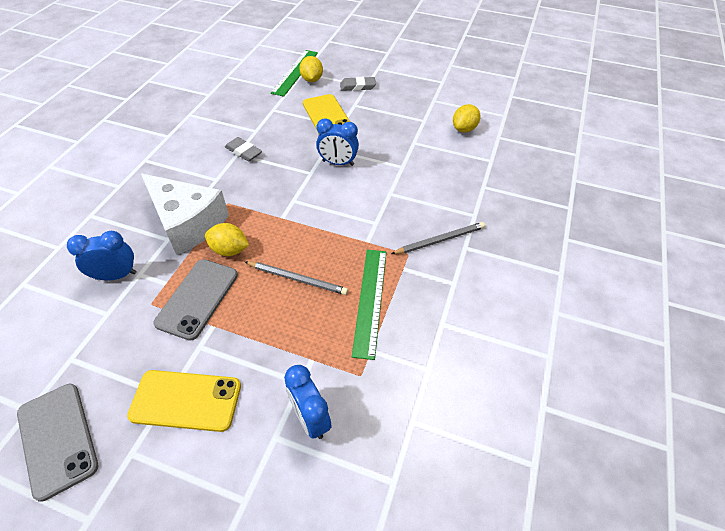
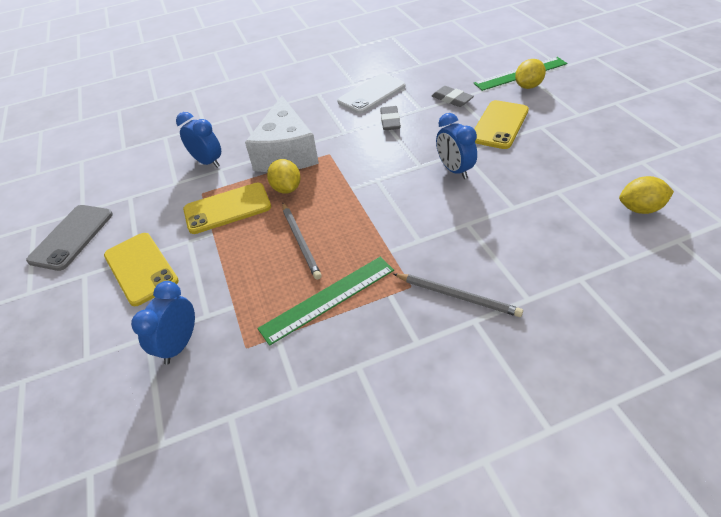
camera: 55 degrees right, 5 degrees down
(197, 298) = (227, 208): grey phone -> yellow phone
(198, 137) = (371, 94): none -> white phone
(357, 86) = (568, 111): grey eraser -> grey eraser (452, 99)

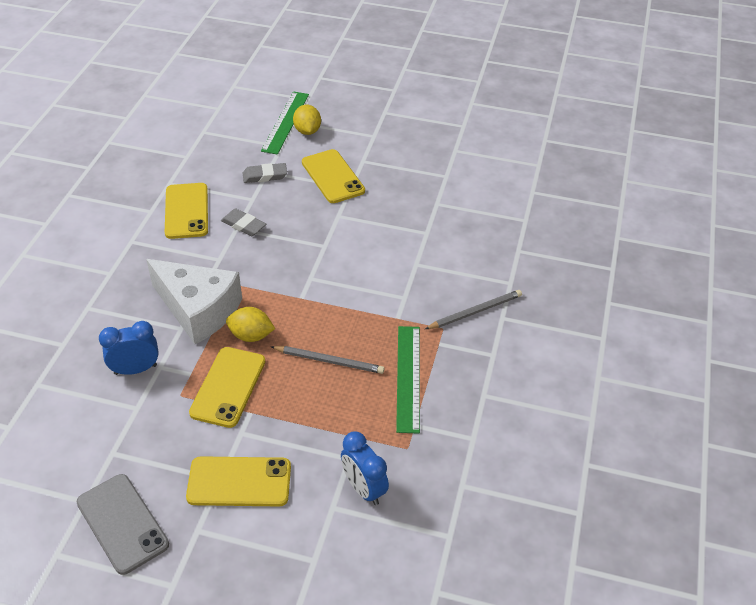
camera: 60 degrees left, 0 degrees up
(371, 94) = (186, 211): white phone -> yellow phone
(454, 170) = (353, 232): blue clock -> none
(640, 209) = (493, 184): yellow lemon -> none

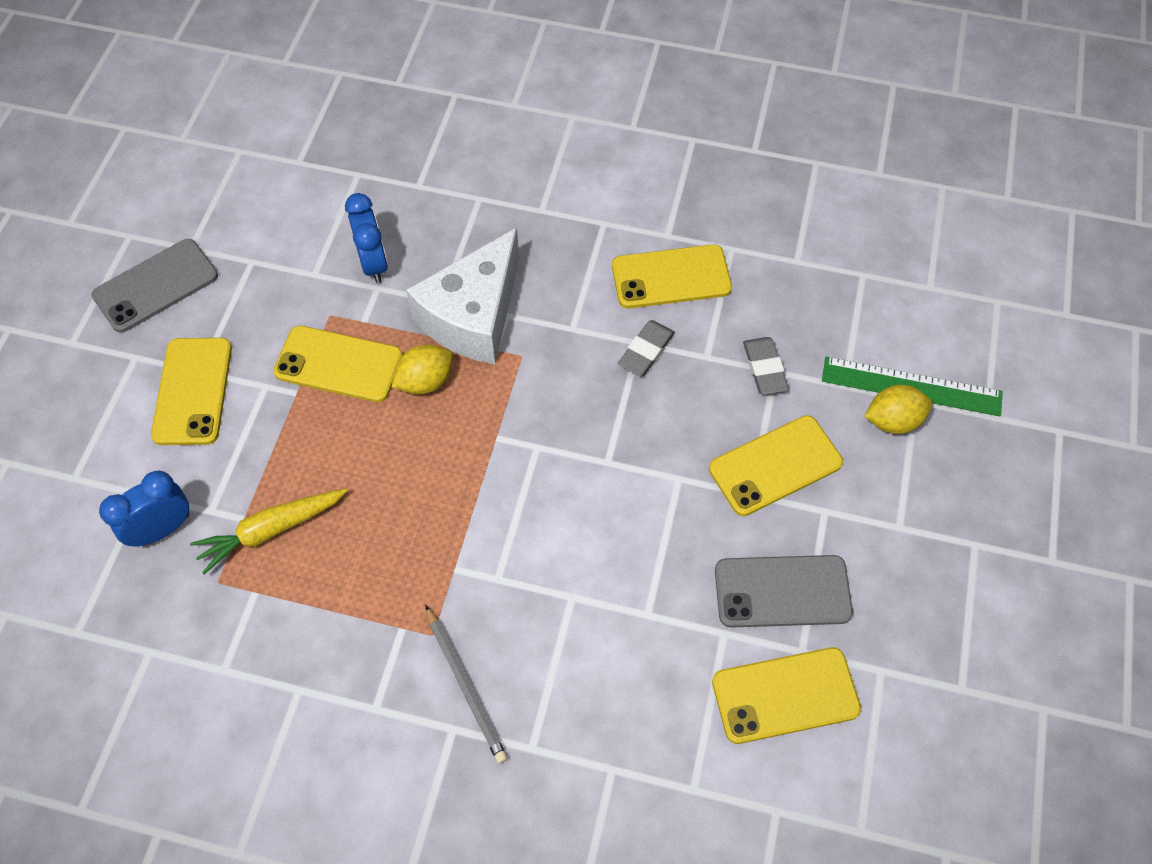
camera: 90 degrees right, 15 degrees up
(251, 336) = (425, 381): yellow lemon -> yellow lemon turned 45 degrees clockwise
(329, 361) = (375, 480): grey pencil -> none
(367, 419) = (271, 530): none -> yellow carrot
(408, 377) = (338, 583): green ruler -> none
(412, 180) = (782, 591): none -> grey phone
(471, 184) = (785, 695): none -> yellow phone

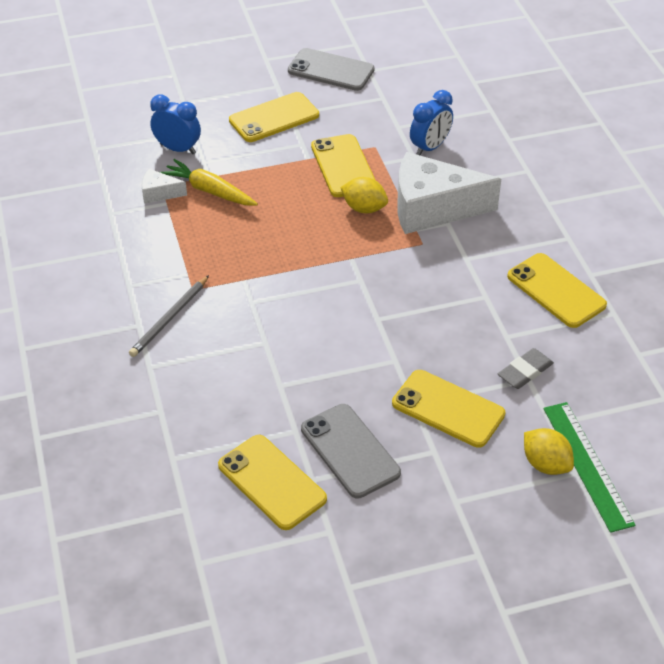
camera: 60 degrees right, 15 degrees down
(230, 592) = (159, 193): none -> white cheese
(646, 351) = (482, 302): grey eraser -> none

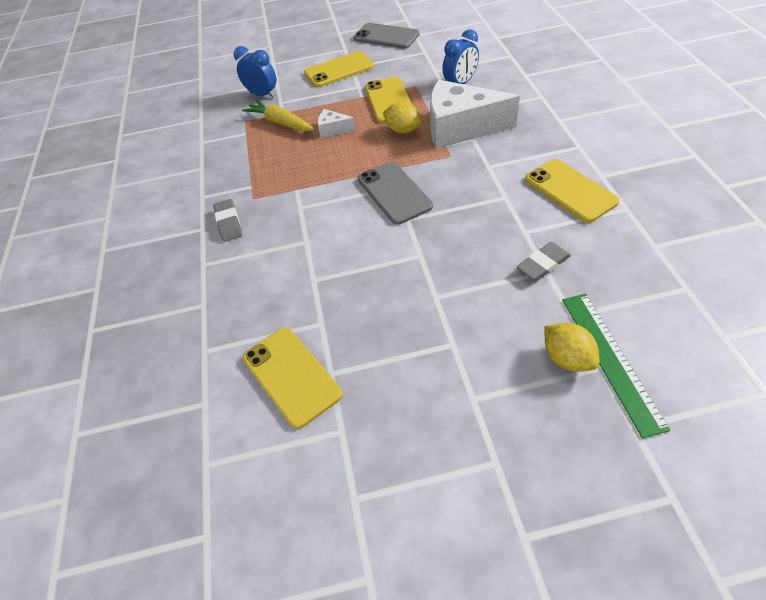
camera: 10 degrees right, 5 degrees up
(159, 193) = (241, 126): white cheese -> white cheese (333, 129)
(169, 318) = (228, 223): grey pencil -> grey eraser
(350, 451) = (370, 343): grey phone -> grey phone (394, 193)
(448, 409) = (468, 301): yellow phone -> none

